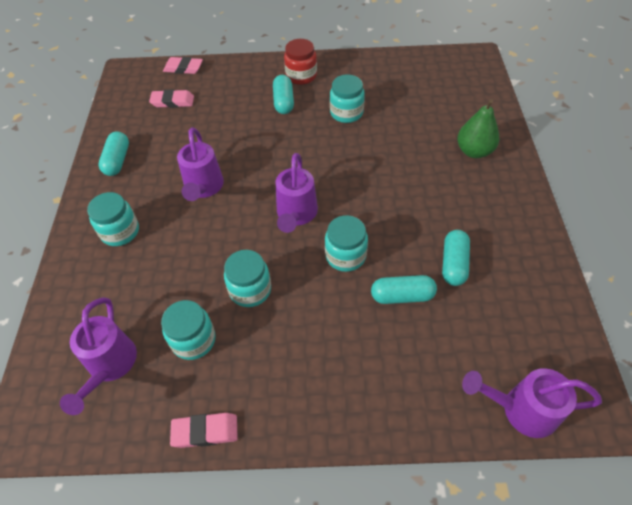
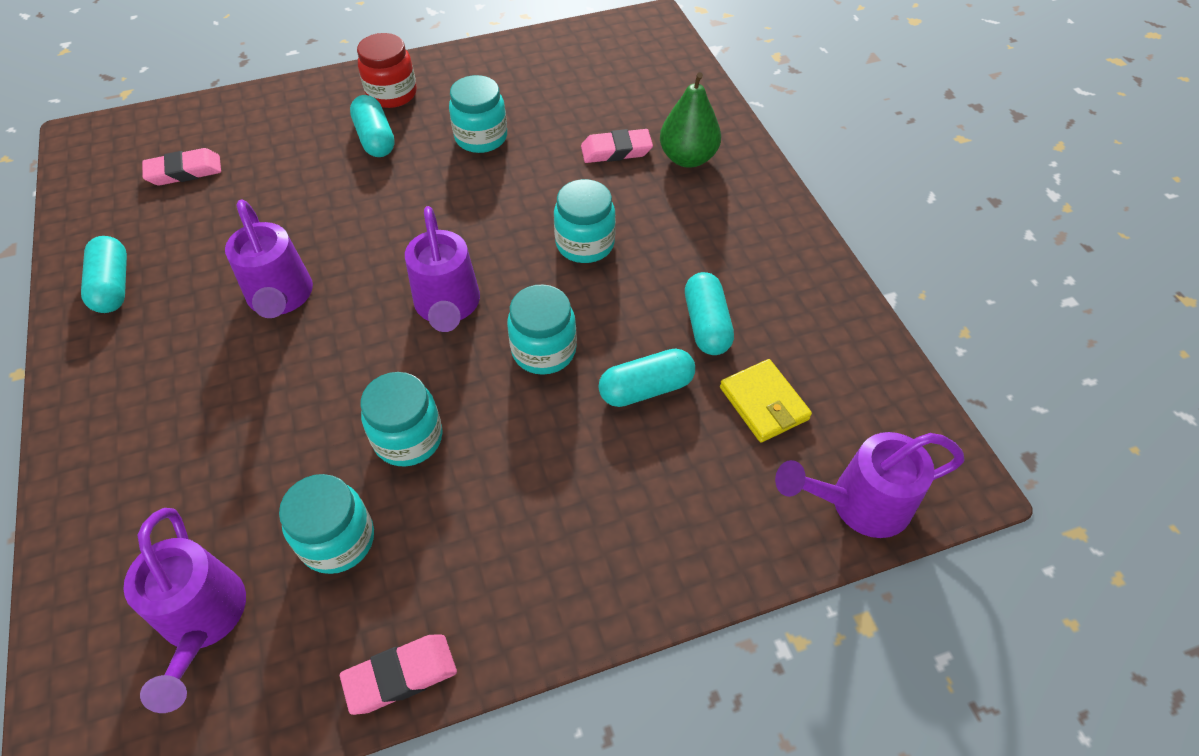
camera: 20 degrees left, 0 degrees up
(120, 232) = (154, 400): turquoise jar -> turquoise jar (585, 244)
(183, 68) = (187, 115): pink eraser -> pink eraser (616, 150)
(476, 325) = (763, 403): none -> yellow wallet

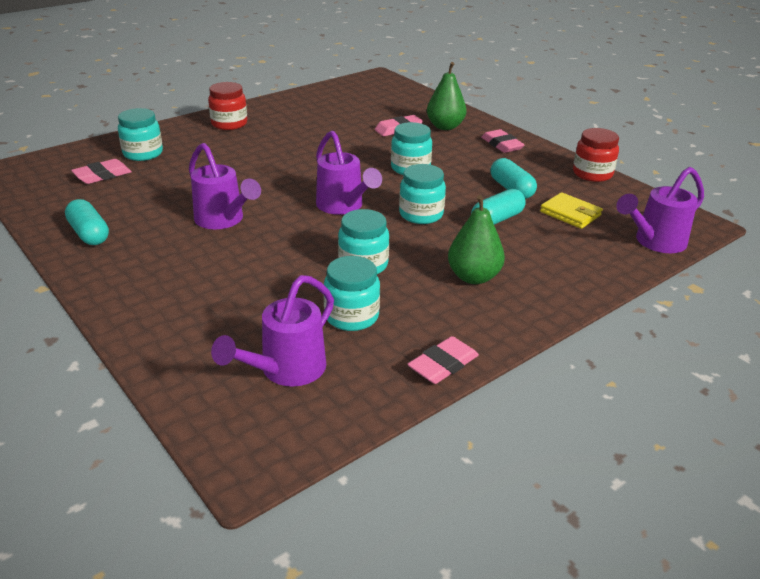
camera: 20 degrees left, 20 degrees down
(203, 621) = (286, 370): purple watering can -> purple watering can turned 75 degrees clockwise
(375, 138) = (233, 144): turquoise capsule -> none
(481, 137) = (306, 134): turquoise jar -> turquoise jar (143, 153)
(542, 506) = (473, 277): none -> green pear
(750, 218) = (502, 145): none -> pink eraser
(853, 318) = (592, 174): none -> red jar

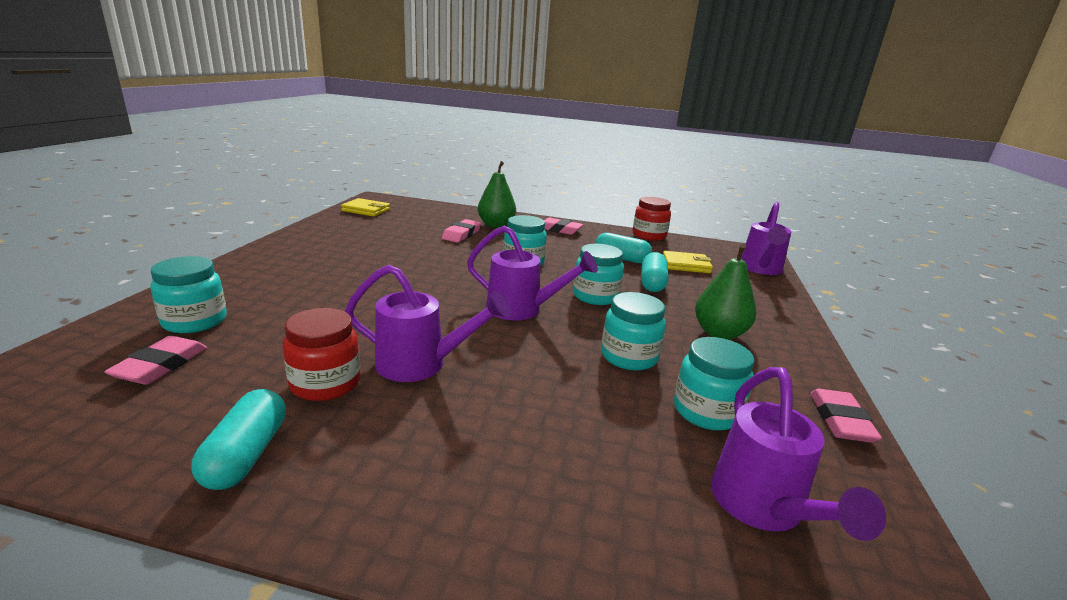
camera: 40 degrees left, 10 degrees down
(89, 234) = (246, 455): turquoise capsule -> turquoise capsule turned 75 degrees clockwise
(229, 124) = (275, 264): red jar -> red jar (325, 383)
(353, 88) = (366, 210): none -> yellow wallet

